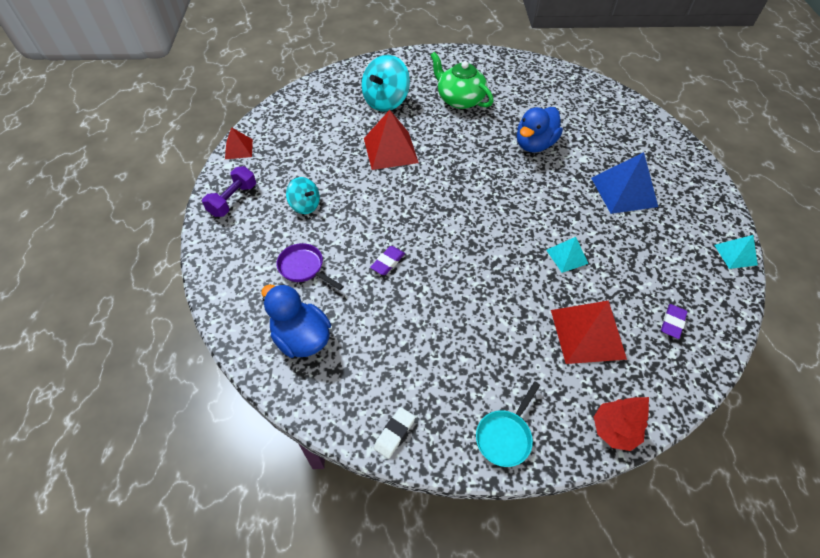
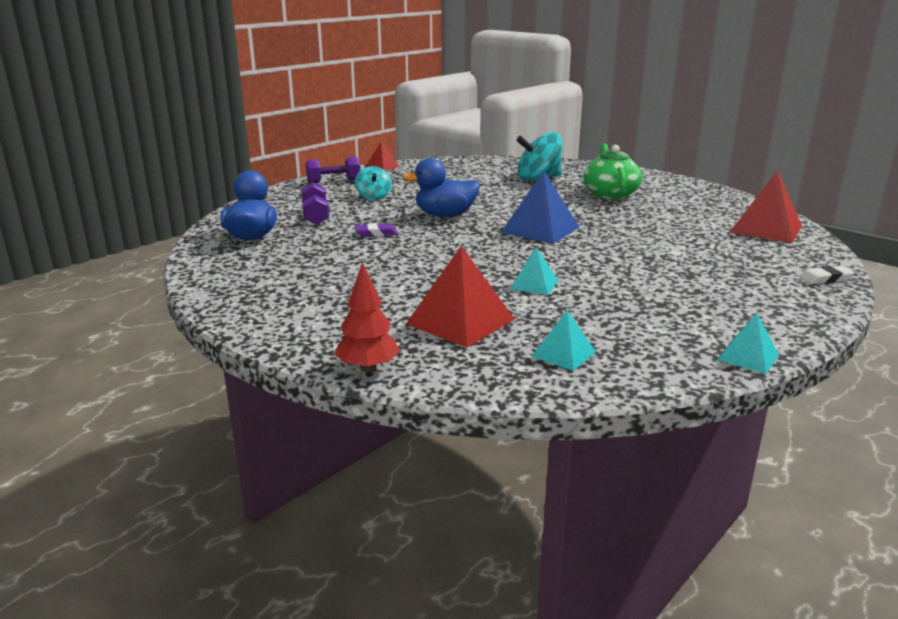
camera: 45 degrees right, 30 degrees down
(304, 268) = (316, 216): purple pan -> purple dumbbell
(390, 150) = (491, 196): red pyramid -> red pyramid (766, 229)
(394, 433) = (216, 290): white eraser -> white eraser (825, 279)
(505, 436) = (280, 326): turquoise pan -> none
(534, 145) = (636, 231): blue duck -> blue duck (445, 215)
(623, 192) = (682, 279): blue pyramid -> blue pyramid (540, 229)
(672, 323) = (563, 354): purple eraser -> turquoise pyramid

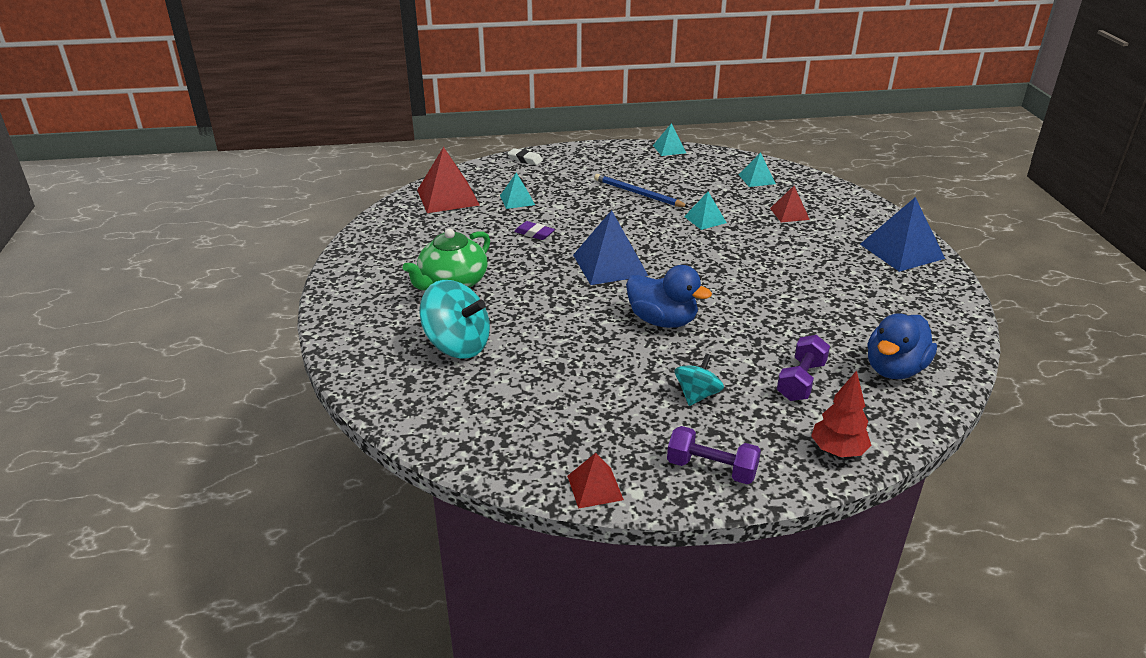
camera: 140 degrees left, 10 degrees up
(292, 322) = (902, 251): none -> blue pyramid
(368, 368) = (872, 208): red tree -> red tree (837, 451)
(376, 233) = (762, 321): purple eraser -> purple eraser (534, 233)
(460, 321) = (789, 213): red pyramid -> red pyramid, size x0.56
(643, 286) = (638, 194): none -> blue pencil
(717, 244) = (517, 200): none -> turquoise pyramid

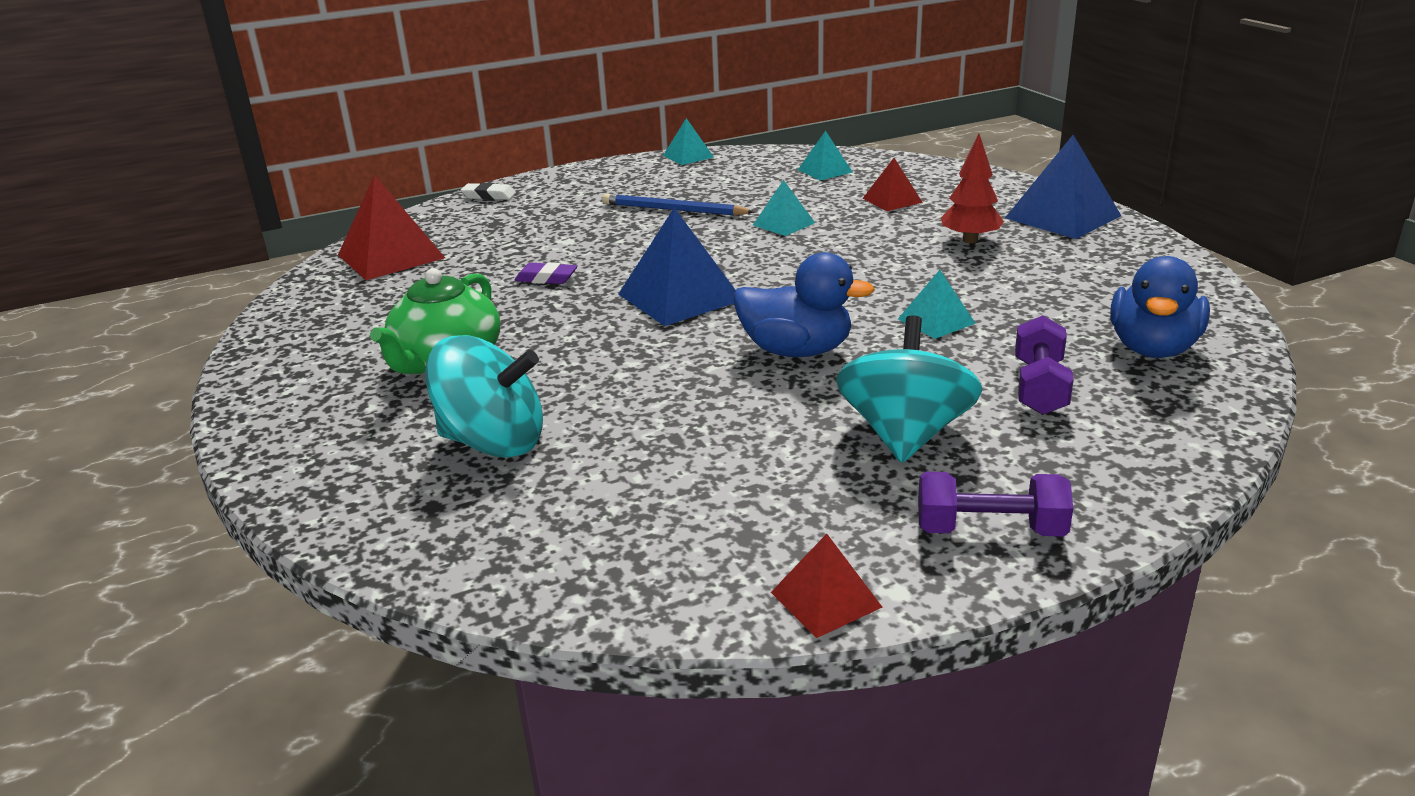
camera: 15 degrees left, 5 degrees down
(517, 200) = (500, 243): turquoise pyramid -> turquoise pyramid (936, 321)
(697, 395) = (905, 435): turquoise spinning top -> turquoise spinning top, size x1.71
(837, 451) = (1152, 465): red tree -> red tree (970, 240)

